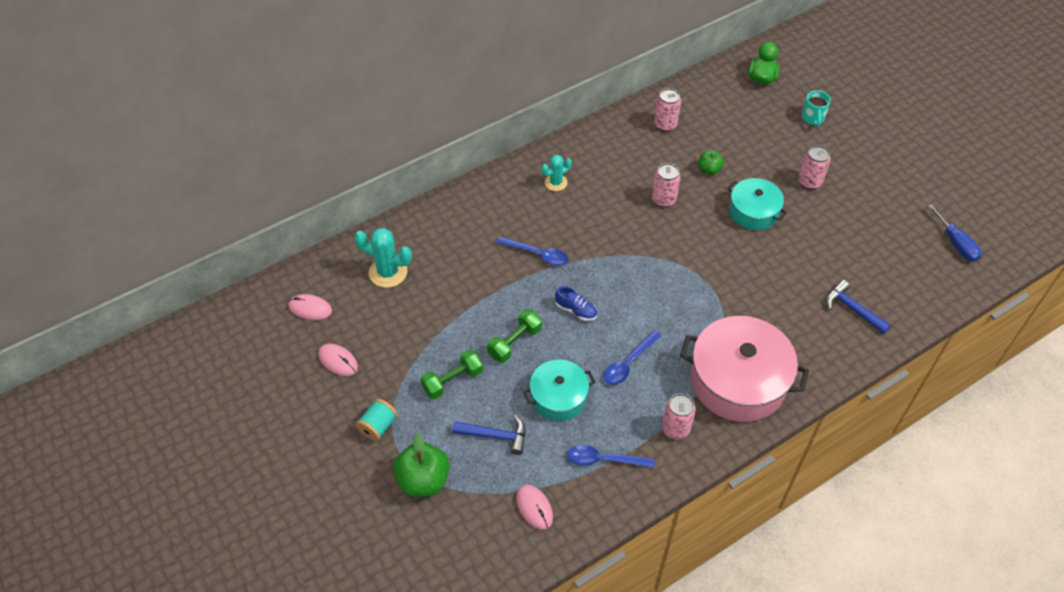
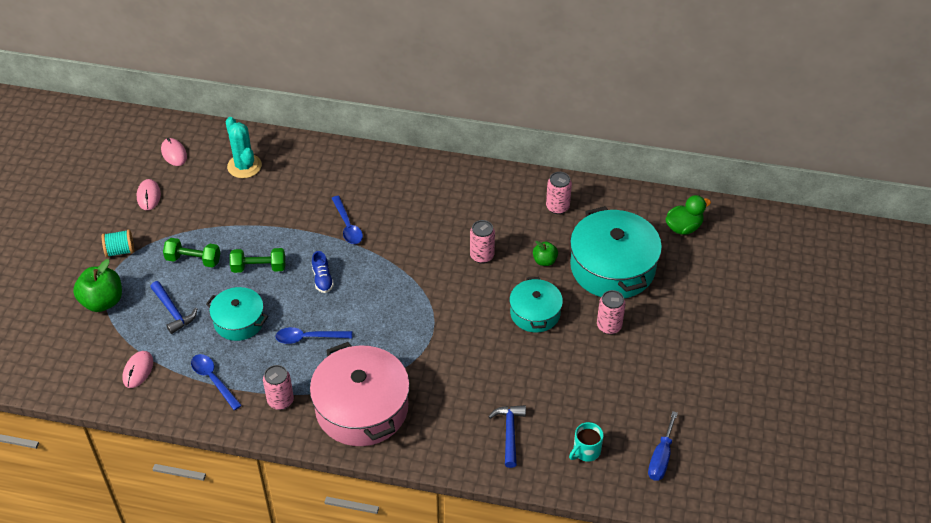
camera: 45 degrees right, 5 degrees down
(556, 182) = (424, 189): turquoise cactus -> none
(757, 139) = (612, 267): none -> turquoise pot
(813, 118) = (681, 285): turquoise mug -> turquoise mug (586, 451)

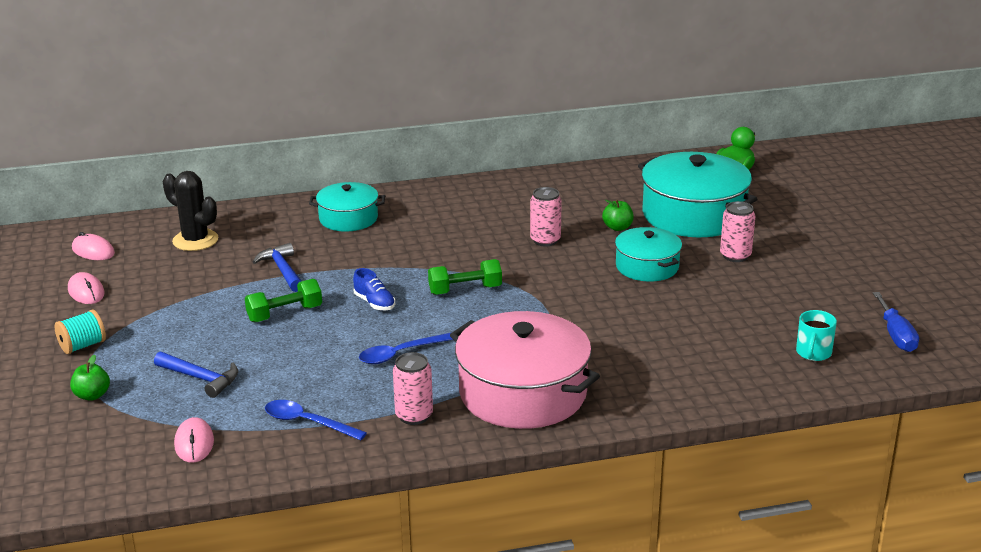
camera: 25 degrees left, 20 degrees down
(102, 301) = (92, 395): green apple -> green apple, size x0.56
(193, 260) = (192, 328): green dumbbell -> green dumbbell (465, 290)
(239, 321) = (298, 363): turquoise pot -> turquoise pot (348, 218)
(244, 166) = (195, 240): turquoise cactus -> black cactus
(347, 226) = (367, 255): blue spoon -> none
(509, 433) = (715, 363): blue hammer -> blue hammer (282, 270)
(557, 207) = (591, 188): pink can -> none

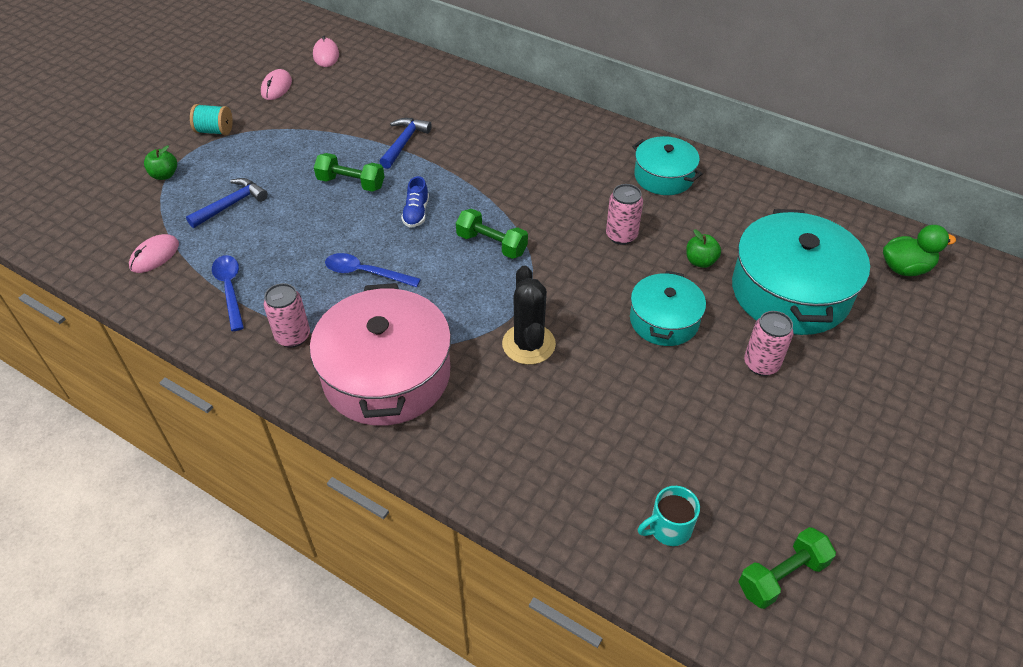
camera: 45 degrees right, 20 degrees up
(195, 240) = (392, 82): black cactus -> black cactus (528, 344)
(201, 378) = (231, 204): blue hammer -> blue hammer turned 120 degrees counterclockwise
(348, 218) = (511, 122): turquoise pot -> turquoise pot (663, 176)
(896, 335) = (782, 576): blue screwdriver -> green dumbbell

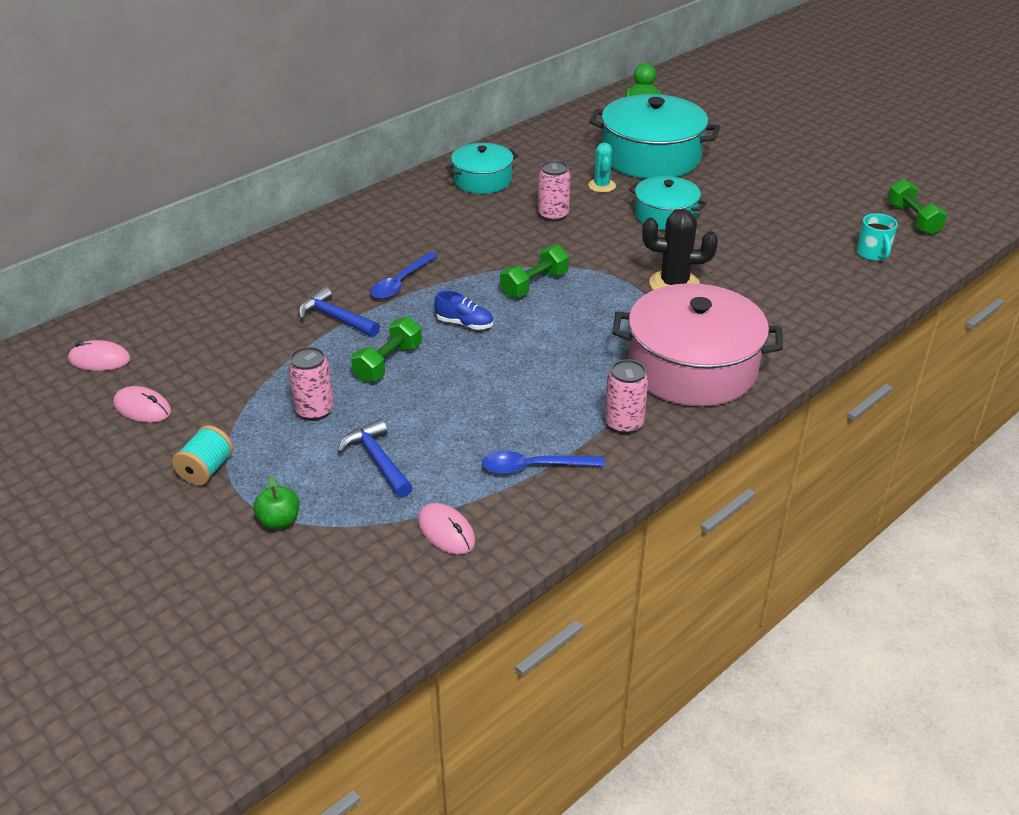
camera: 75 degrees left, 10 degrees down
(365, 273) = (544, 367): blue spoon -> blue spoon (400, 282)
(700, 261) = (602, 186): green apple -> turquoise cactus
(761, 364) = (724, 185): pink can -> pink can (315, 411)

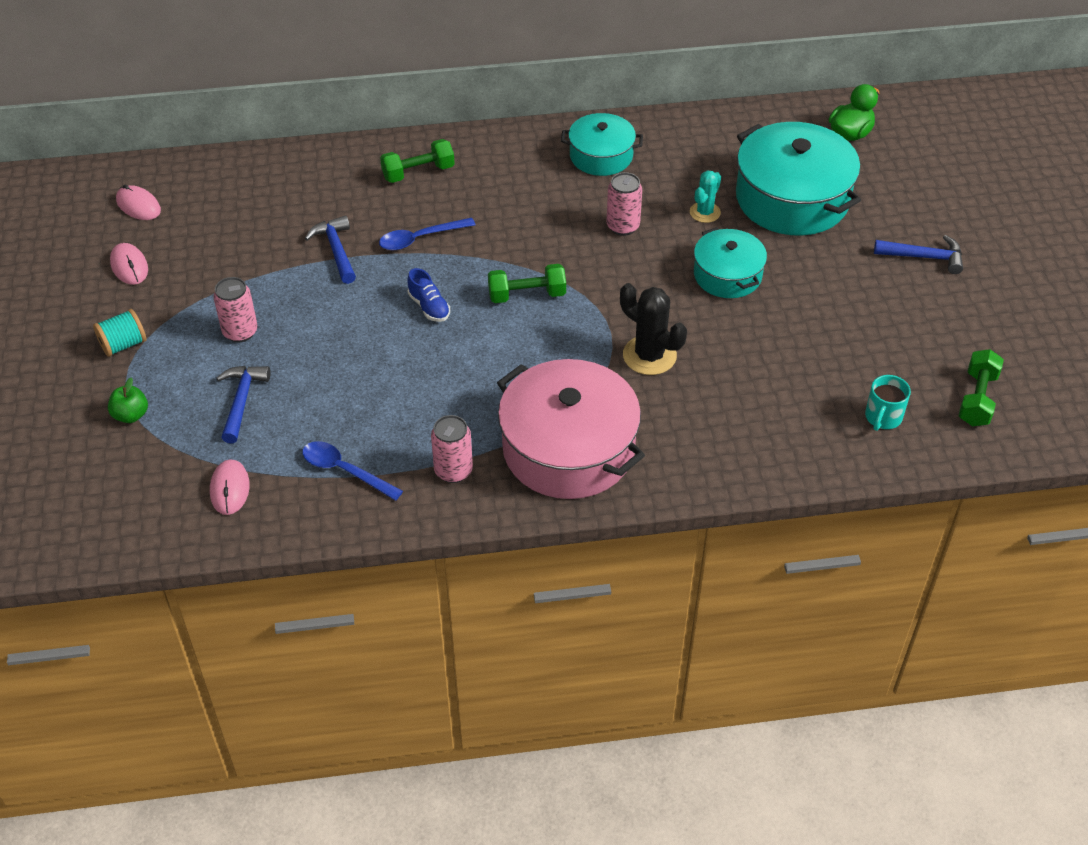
camera: 35 degrees right, 10 degrees up
(388, 363) = (334, 315): green dumbbell -> green dumbbell (418, 172)
(778, 157) = (924, 257): none -> blue hammer

